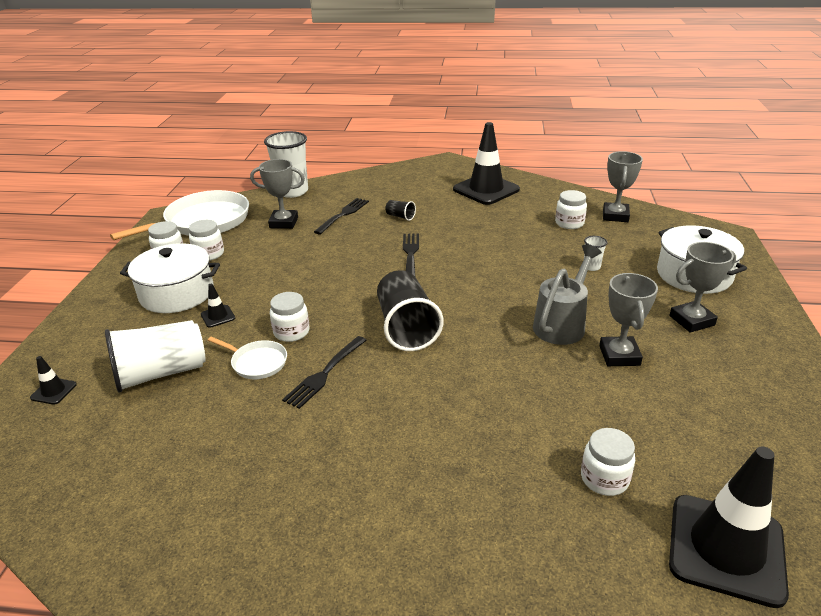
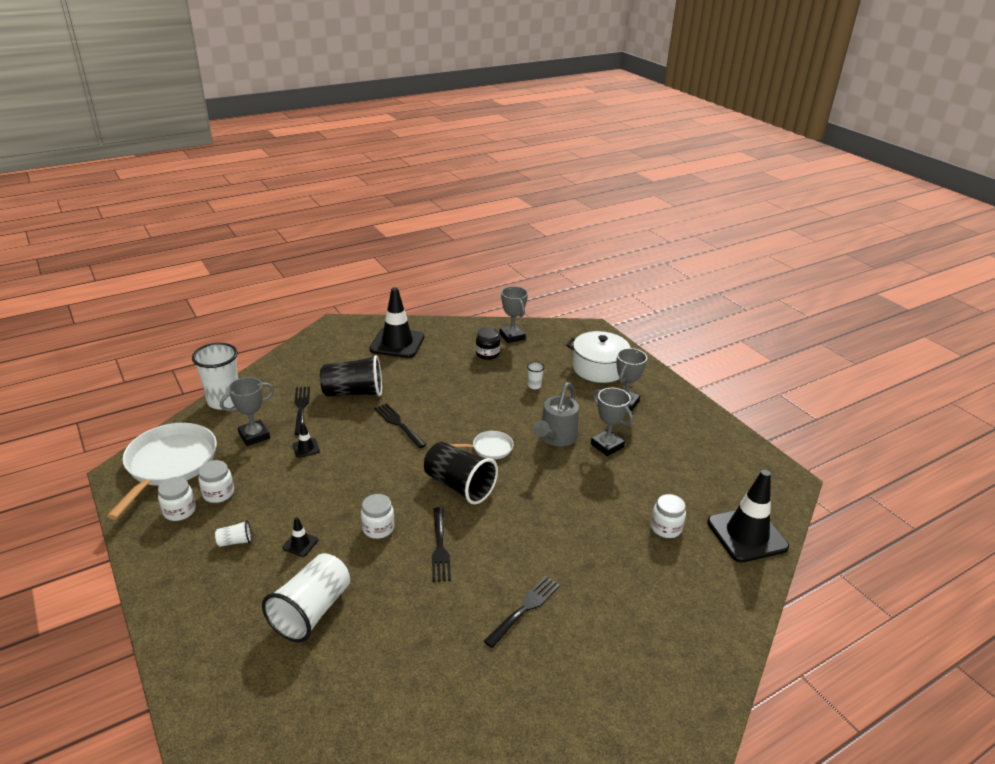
camera: 40 degrees left, 0 degrees up
(53, 391) = (233, 674): black traffic cone -> black traffic cone (306, 448)
(177, 293) = (235, 541): white pot -> white cup
(257, 363) = (380, 564): white pan -> white pan (490, 448)
(336, 476) = (524, 609): none -> black fork
(400, 216) = (353, 393): black cup -> black cup, size x2.29
(562, 324) = (555, 438): grey watering can -> grey watering can turned 150 degrees counterclockwise
(569, 223) = (487, 354): white jar -> black jar

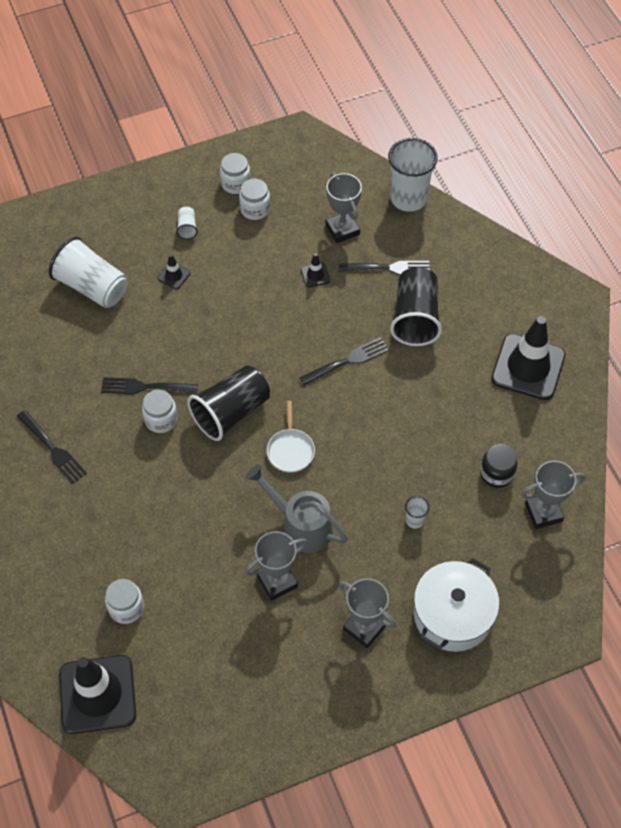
camera: 100 degrees right, 25 degrees up
(169, 464) = (305, 167): white pan -> none
(378, 528) = (181, 337): white jar -> white jar (161, 420)

